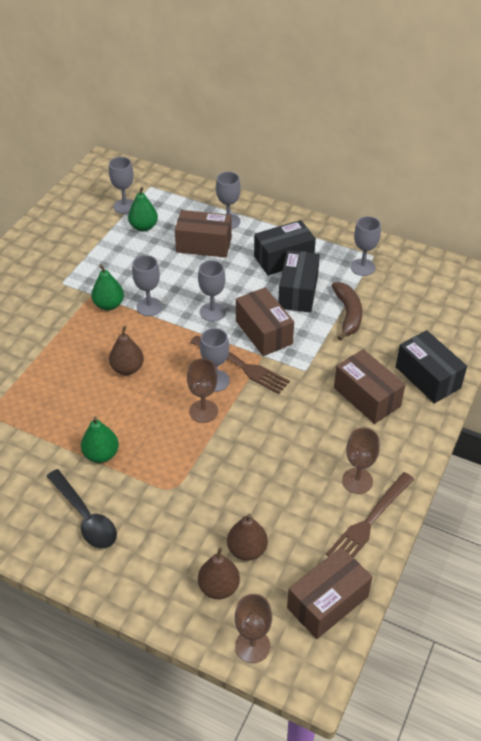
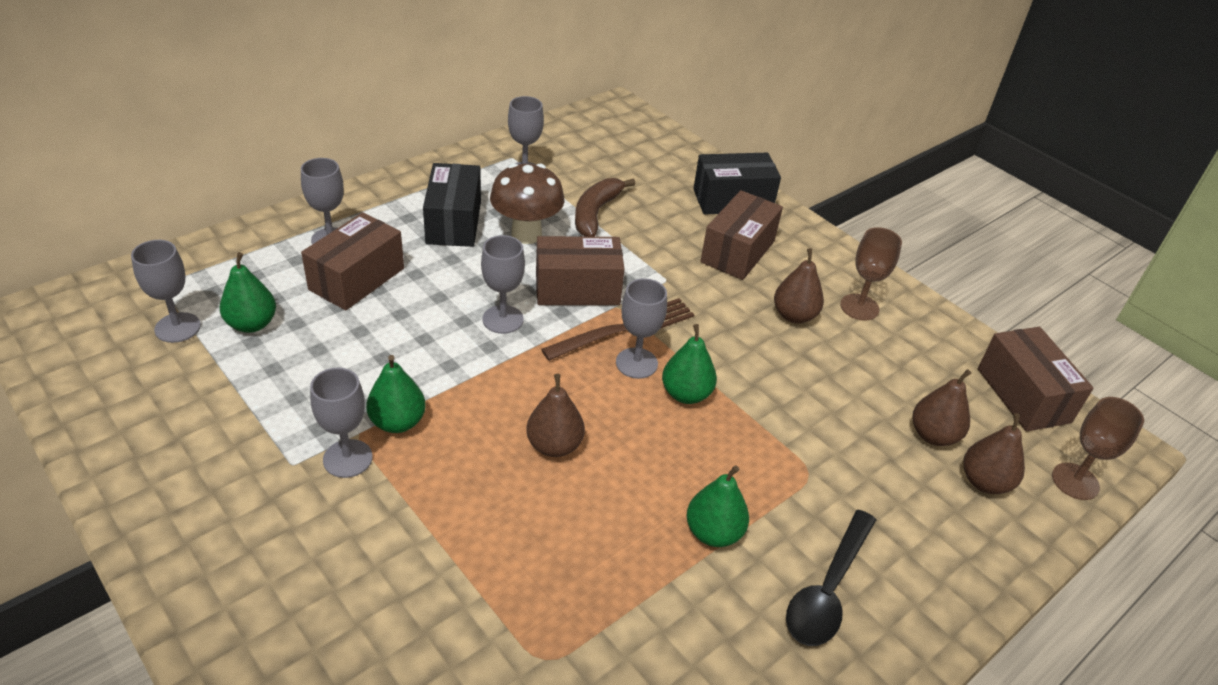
camera: 70 degrees left, 5 degrees down
(85, 517) = (827, 590): black spoon -> black spoon turned 135 degrees clockwise
(149, 307) = (440, 378): grey goblet -> grey goblet (347, 458)
(203, 411) = (686, 394): brown goblet -> green pear
(298, 292) = (526, 234): black box -> brown mushroom
(319, 445) = (794, 315): none -> brown pear
(348, 314) = (596, 213): brown banana -> brown banana turned 90 degrees counterclockwise
(367, 397) = (738, 252): brown box -> brown box turned 45 degrees counterclockwise
(369, 522) = (921, 322): brown fork -> none

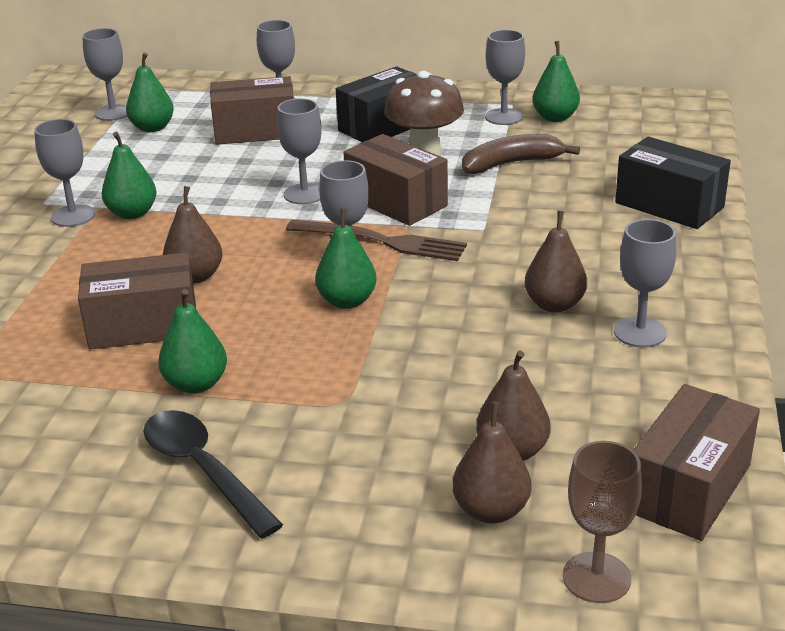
camera: 55 degrees right, 10 degrees down
(559, 157) = (555, 118): none -> green pear
(738, 252) = (594, 240): brown box -> brown box (143, 326)
(827, 590) = (202, 470): black spoon -> black spoon turned 60 degrees clockwise
(859, 307) = (640, 332): brown goblet -> grey goblet

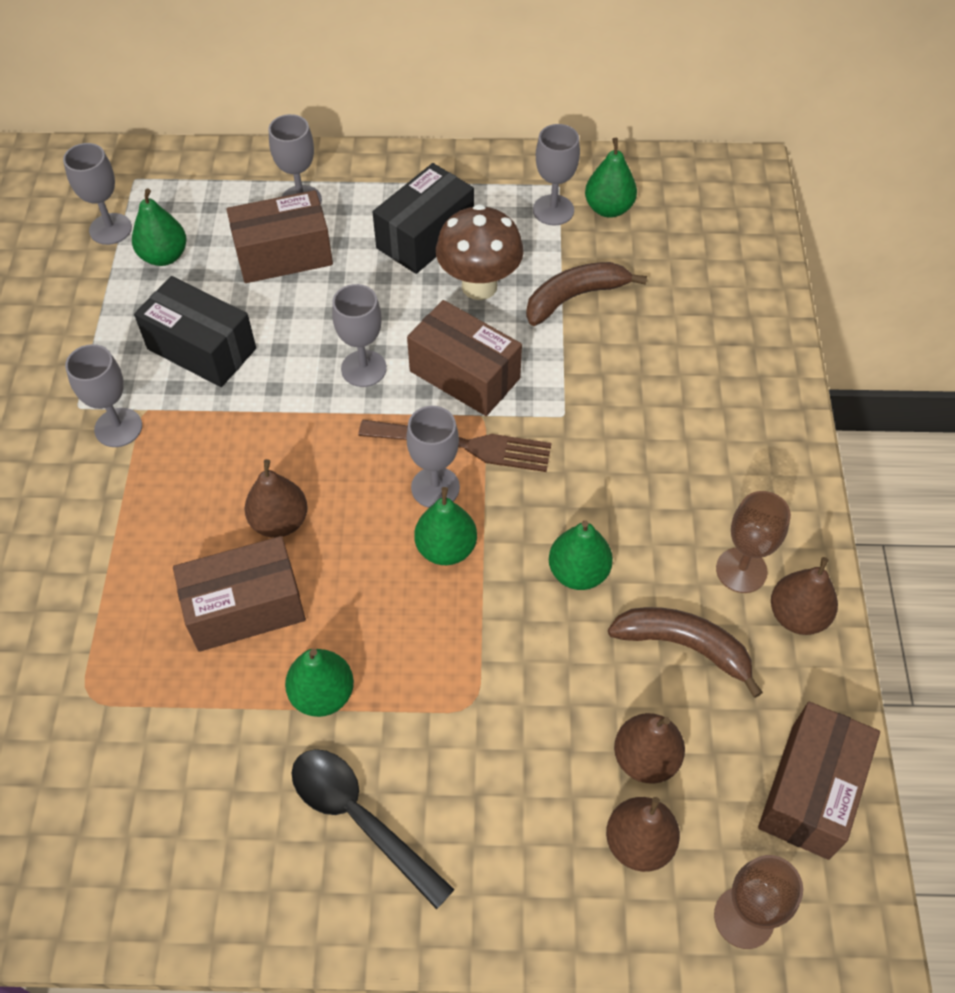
camera: 10 degrees left, 25 degrees up
(132, 213) = (183, 418): green pear -> green pear (578, 572)
(554, 305) = (653, 535): brown pear -> brown pear (797, 615)
(570, 378) = (684, 646): none -> brown banana
(640, 332) = (741, 570): grey goblet -> brown goblet
(669, 205) = (746, 359): black box -> black box (201, 349)

